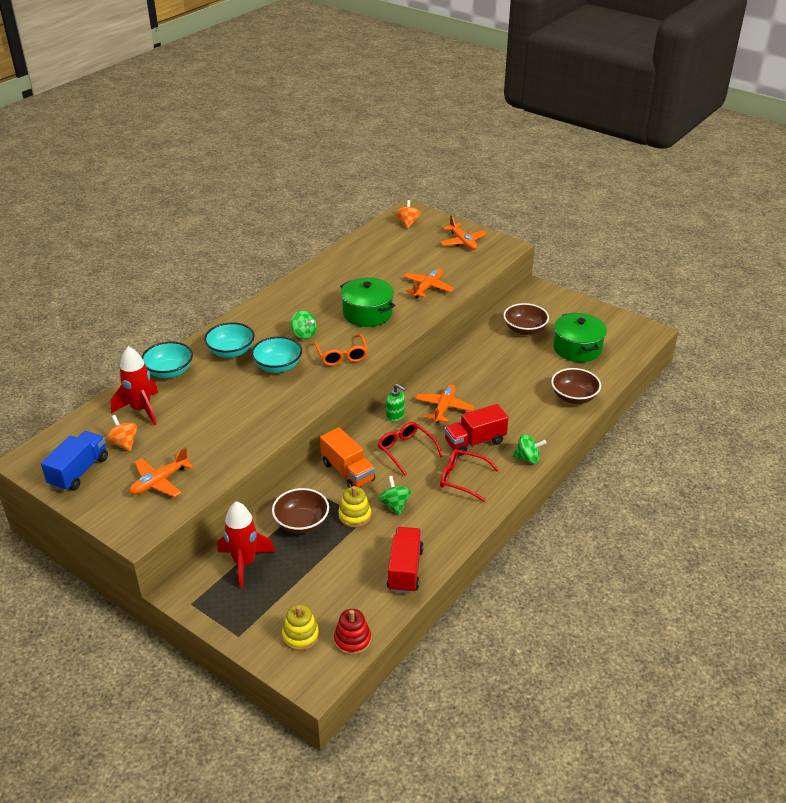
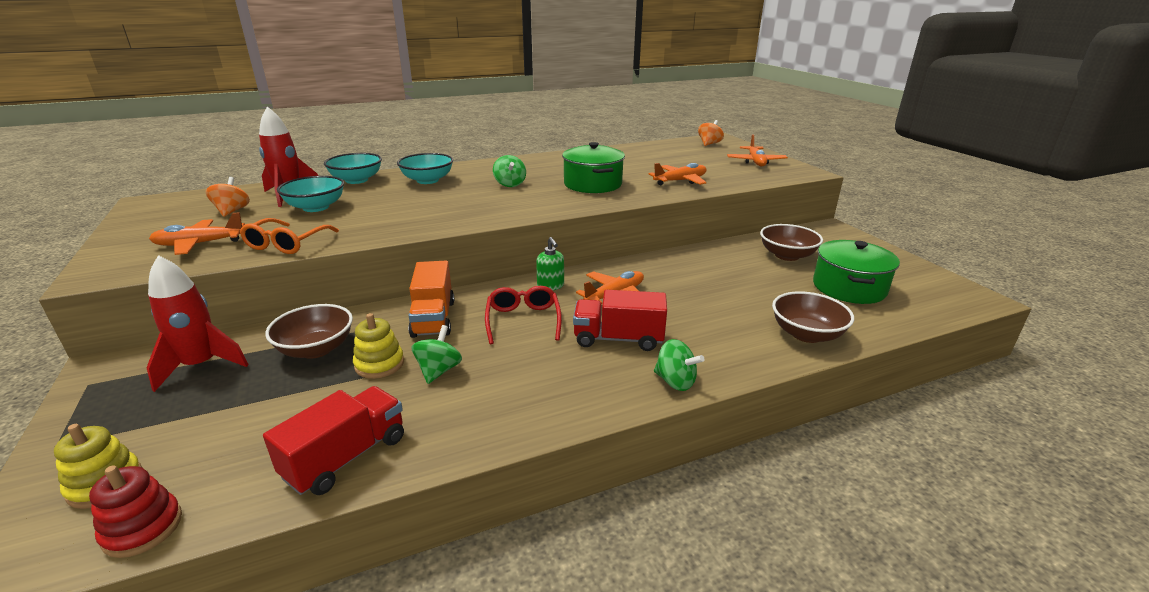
camera: 30 degrees right, 10 degrees down
(79, 471) = (162, 218): blue truck -> none
(278, 366) = (451, 197): turquoise bowl -> turquoise bowl (316, 207)
(341, 355) = (524, 204): orange glasses -> orange glasses (287, 243)
(462, 479) = (558, 374): red glasses -> none

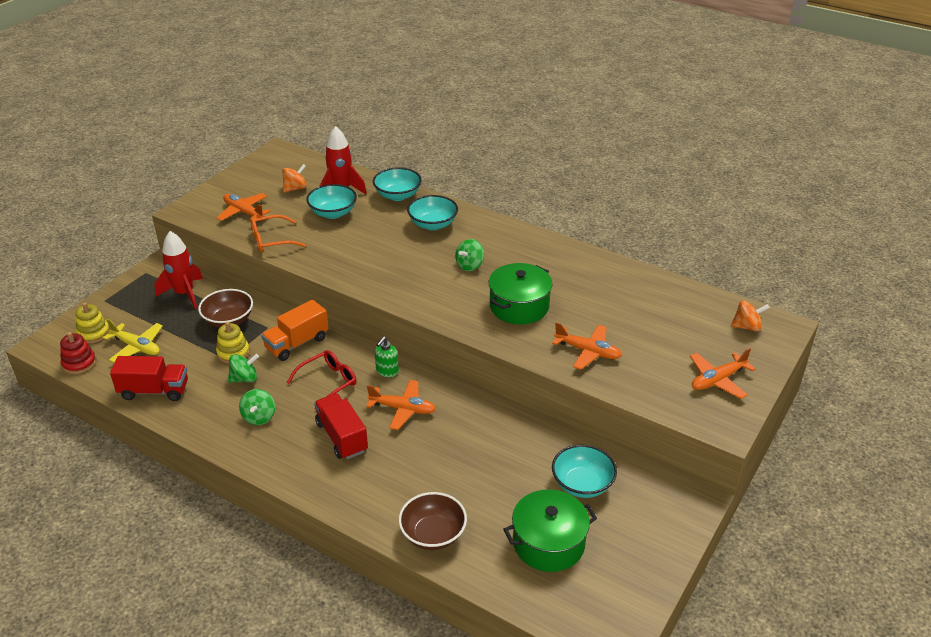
camera: 55 degrees right, 10 degrees up
(224, 445) = (136, 347): none -> yellow plane
(675, 381) = (311, 484): green spinning top -> green spinning top (259, 417)
(787, 255) = (582, 484): brown bowl -> turquoise bowl

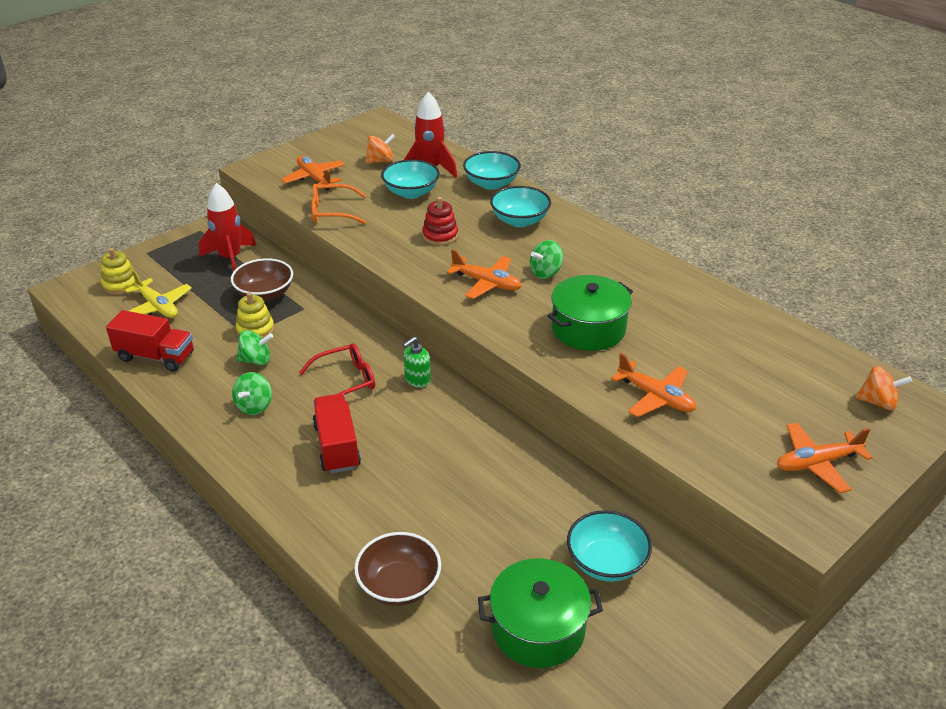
camera: 15 degrees right, 0 degrees up
(79, 363) = (93, 313): red stacking toy -> red stacking toy (440, 236)
(297, 343) = (328, 331): orange truck -> none
(403, 409) = (419, 427): orange plane -> orange plane (486, 283)

